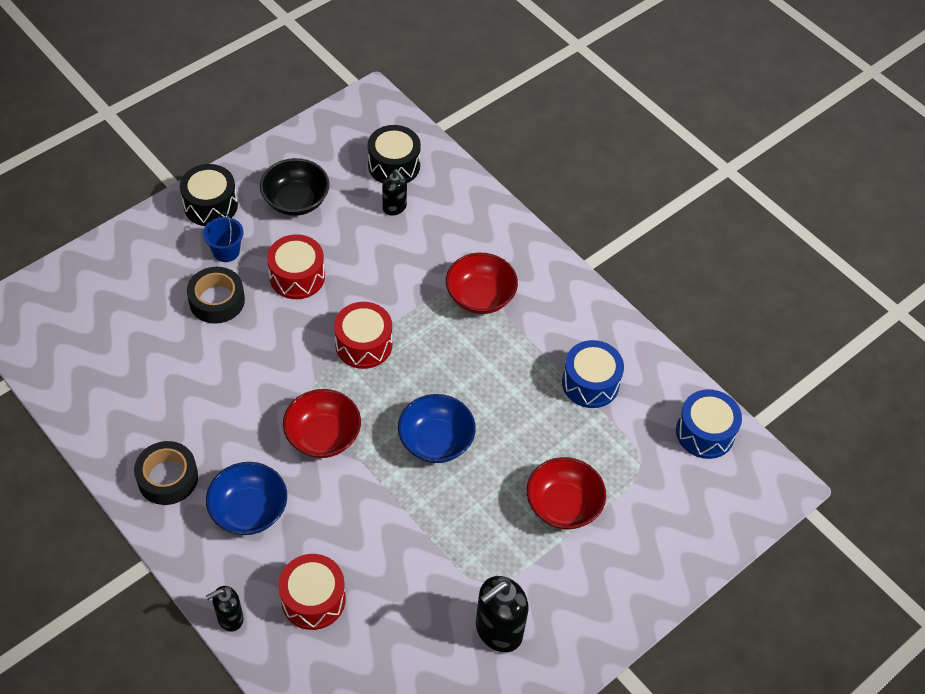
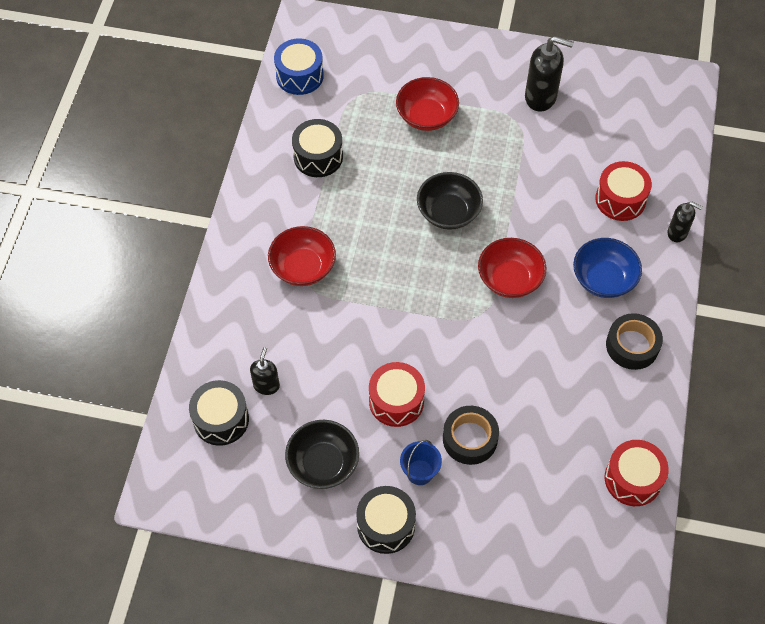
camera: 125 degrees left, 5 degrees up
(363, 344) = (414, 310): red drum -> red drum (633, 479)
(436, 441) = (448, 212): blue bowl -> black bowl
(590, 383) = (318, 157): blue drum -> black drum

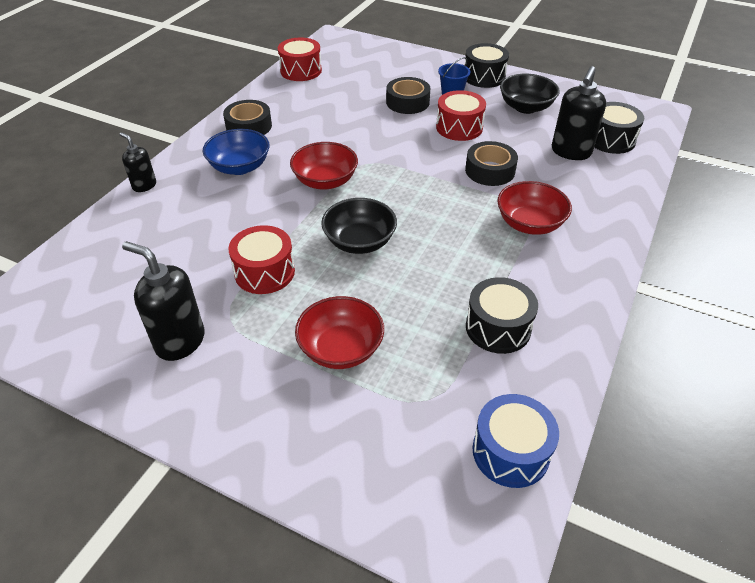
camera: 165 degrees left, 15 degrees down
(266, 385) = (570, 152): black soap dispenser -> black soap dispenser, size x1.70
(350, 333) = (490, 170): none -> black tape
(620, 199) = (174, 220): red drum -> red drum (264, 272)

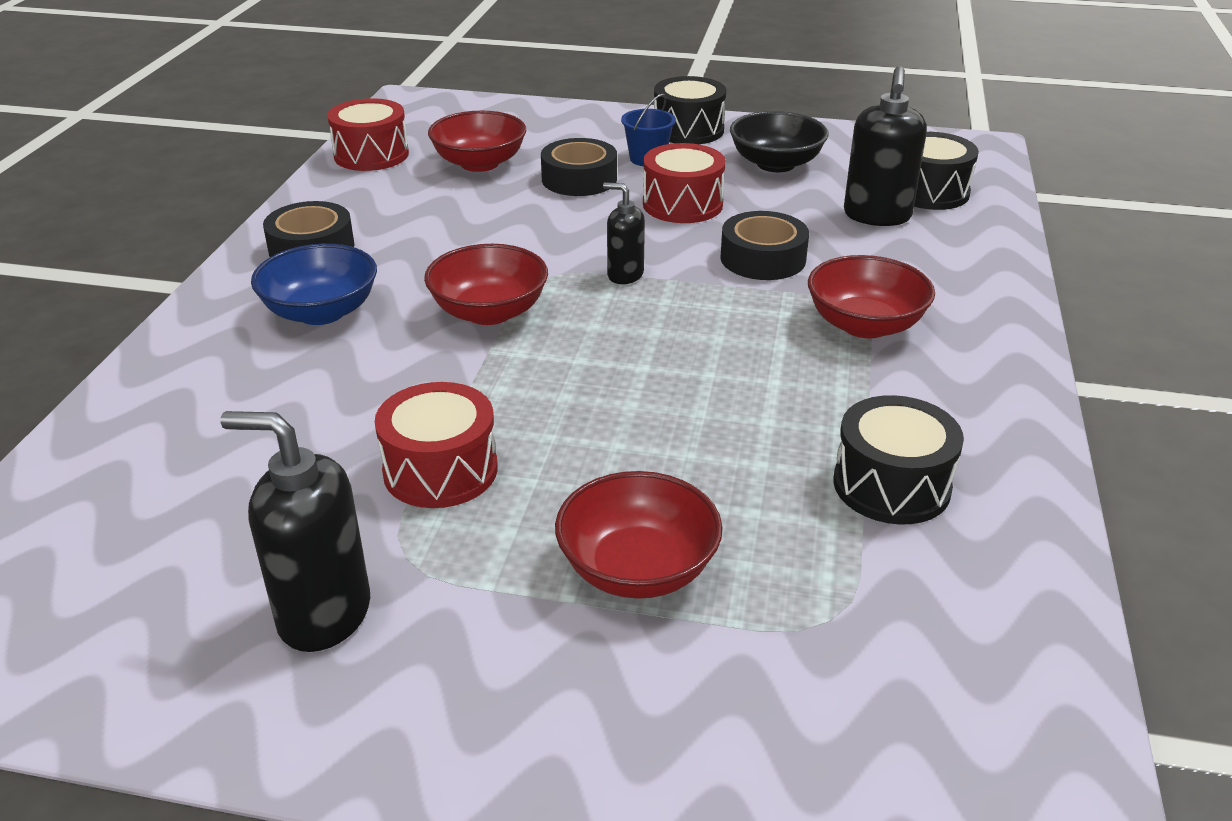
camera: 15 degrees left, 10 degrees down
(144, 185) = (145, 367): black soap dispenser -> black soap dispenser (625, 275)
(357, 84) = (479, 163): none -> red bowl
(359, 242) = (593, 395): black bowl -> none
(510, 452) = (1009, 673): blue drum -> none

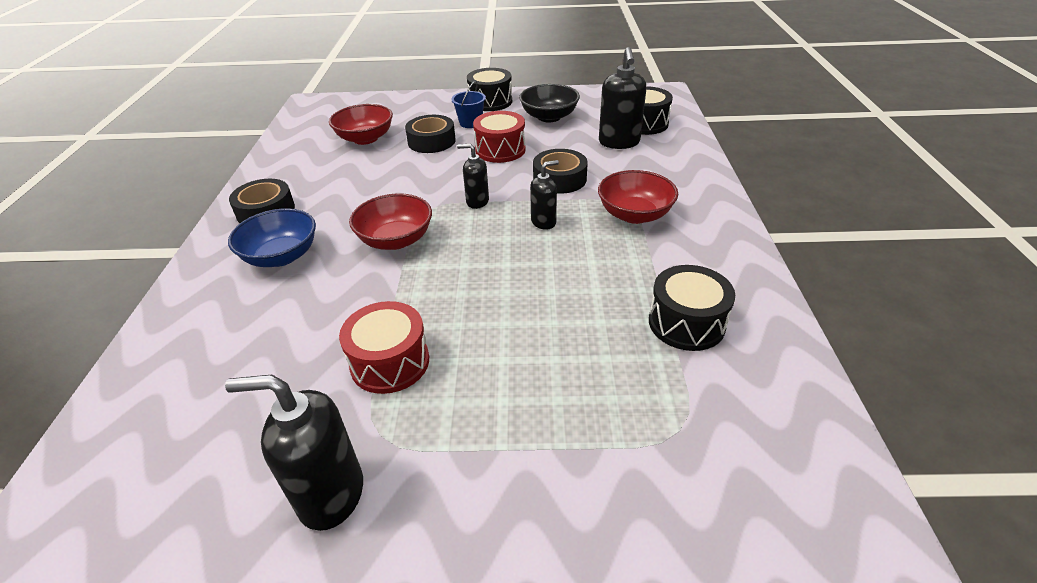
camera: 10 degrees left, 5 degrees up
(371, 155) = (293, 141): red drum -> none
(637, 569) = (543, 415): red bowl -> none
(718, 317) = (544, 222): none -> black soap dispenser

